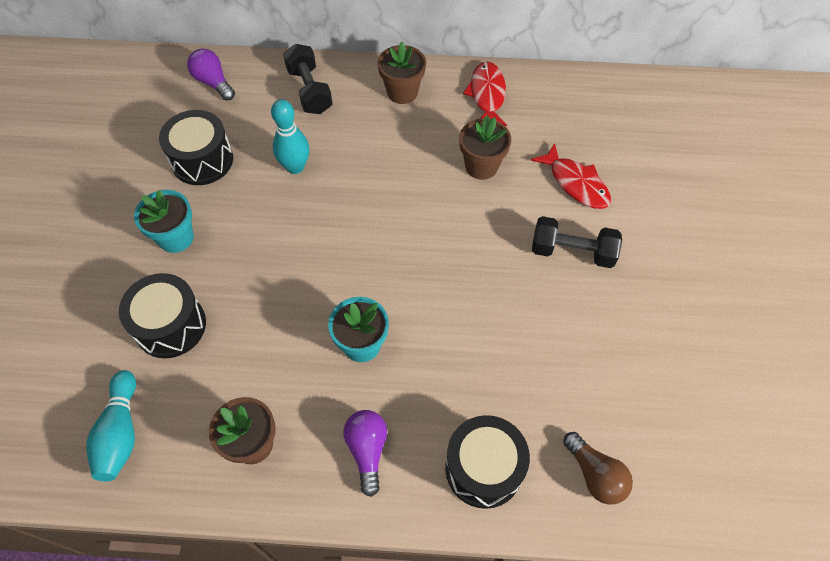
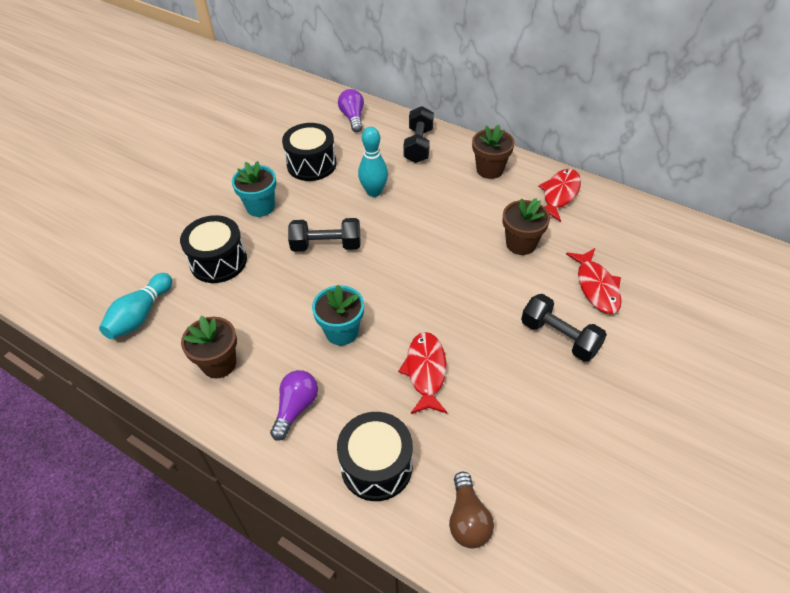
camera: 30 degrees right, 10 degrees down
(283, 253) = (326, 245): none -> black dumbbell
(471, 347) = (425, 371): none -> red fish

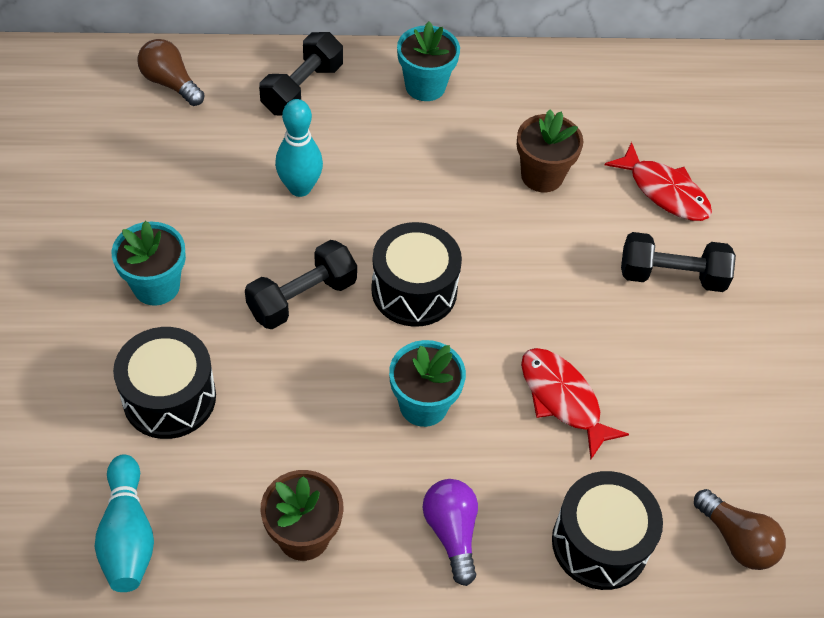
camera: 40 degrees left, 5 degrees up
(311, 164) = (173, 185): black drum -> black drum (414, 290)
(353, 118) = (171, 83): purple light bulb -> brown light bulb
(418, 145) = (302, 89): black dumbbell -> black dumbbell turned 60 degrees clockwise
(489, 170) = (425, 86): brown flower pot -> turquoise flower pot
(559, 194) = (535, 85): red fish -> none

